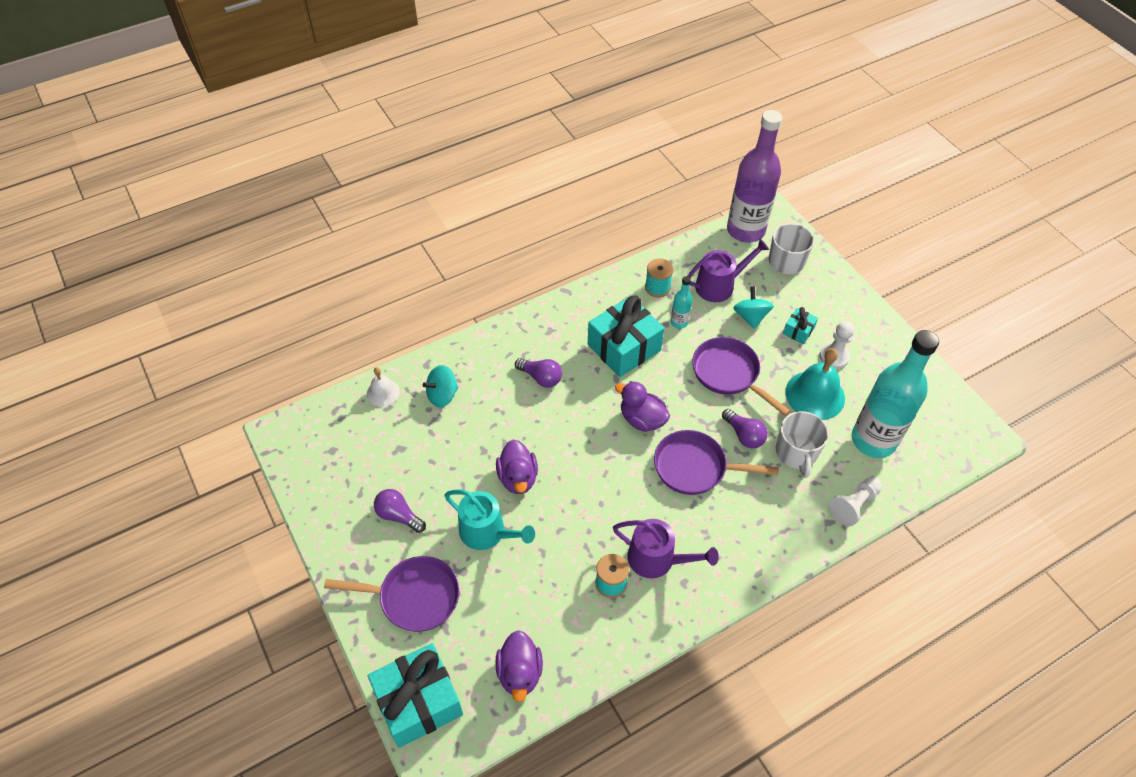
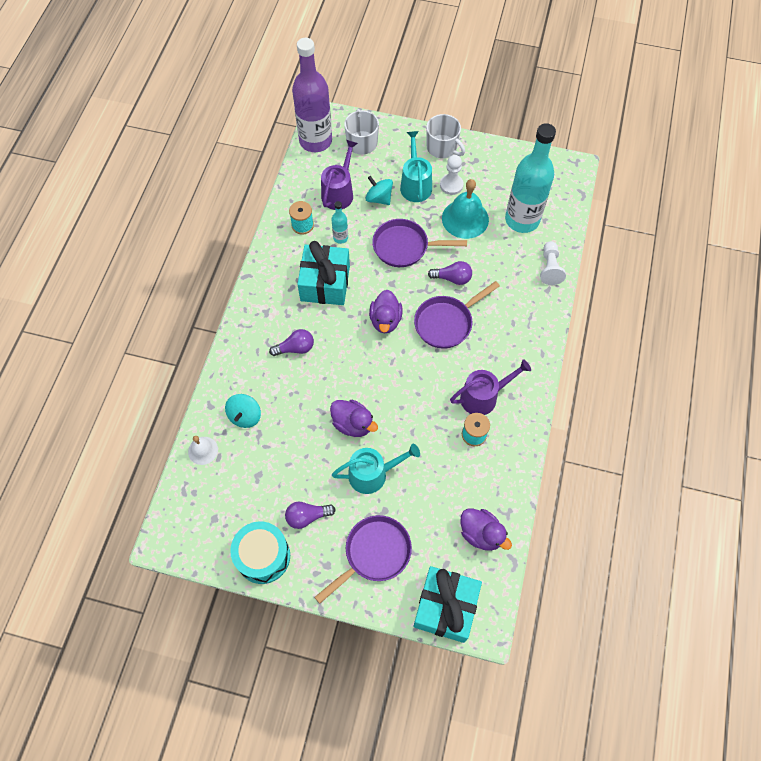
camera: 45 degrees left, 10 degrees up
(332, 513) = (263, 556): none -> turquoise drum
(642, 419) = (385, 320): purple duck -> purple duck turned 75 degrees counterclockwise
(796, 453) = (490, 264): white mug -> white mug (442, 147)
(798, 331) = (415, 185): turquoise gift -> turquoise watering can

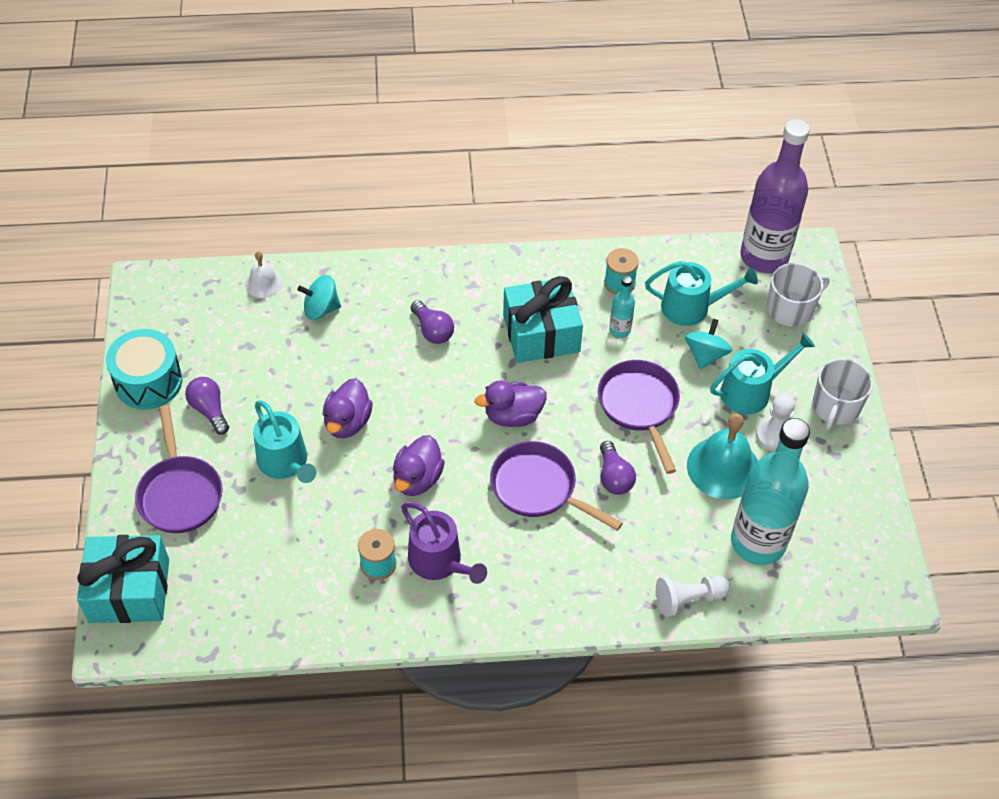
camera: 70 degrees right, 10 degrees down
(339, 193) = (691, 307): purple watering can -> turquoise watering can
(374, 554) = (180, 493): purple pan -> purple pan turned 45 degrees clockwise
(481, 534) = (238, 607): purple duck -> purple duck (417, 479)

